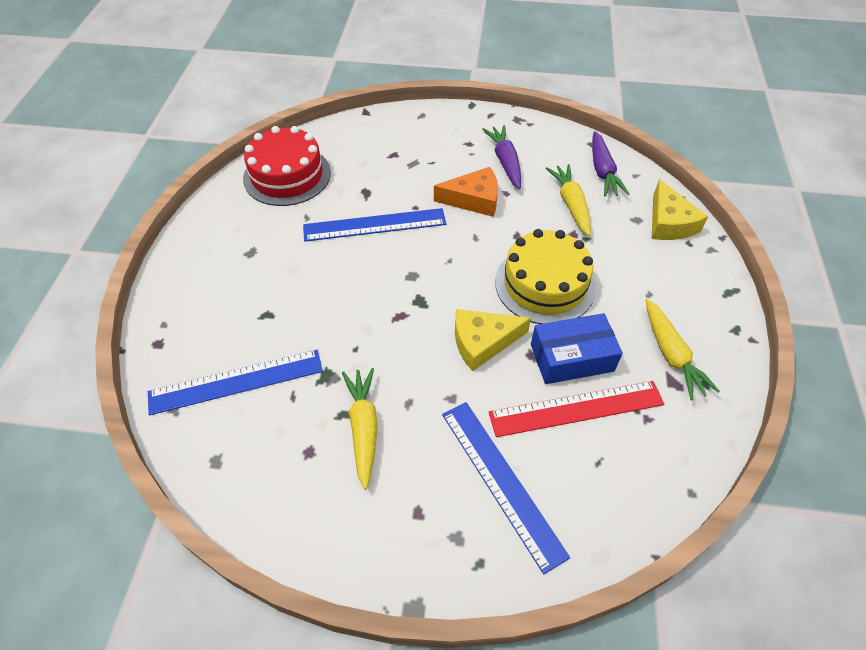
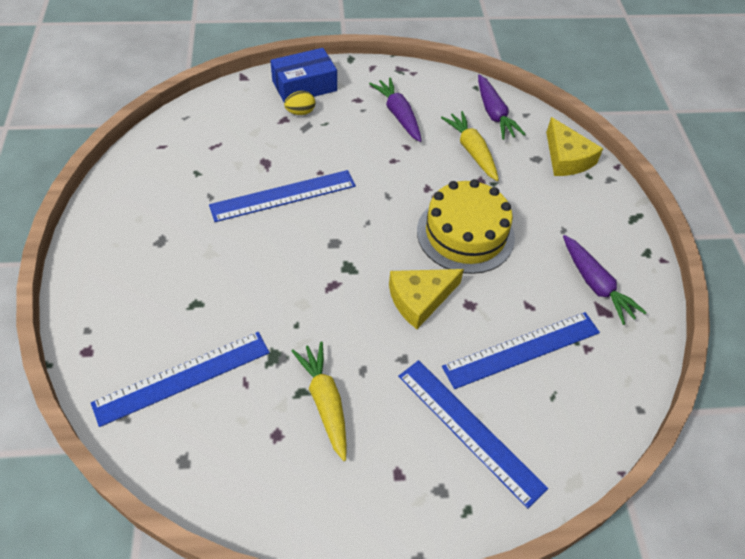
camera: 15 degrees left, 0 degrees up
(287, 175) = (177, 154): red cake -> none
(411, 149) = (300, 112): none -> yellow egg
(473, 199) = (376, 157): orange cheese -> none
(572, 358) = (507, 301): blue box -> blue box (304, 86)
(576, 409) = (522, 350): red ruler -> blue ruler
(671, 354) = (595, 284): yellow carrot -> purple carrot

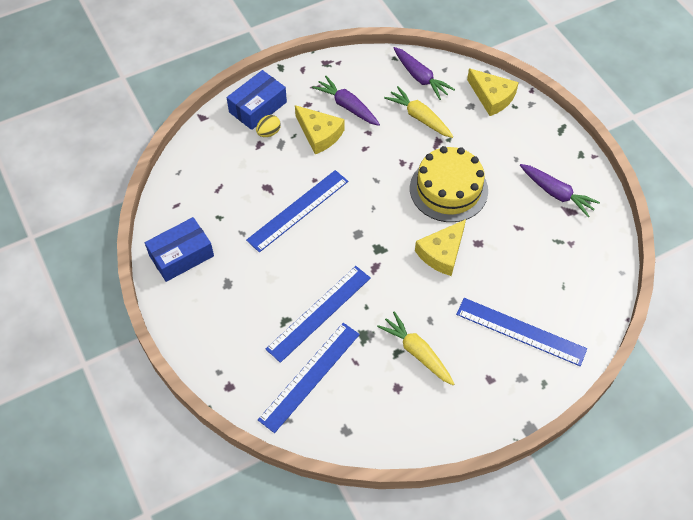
camera: 20 degrees left, 5 degrees up
(132, 196) = (181, 256): none -> blue box
(352, 131) = (319, 134): none -> yellow cheese
(522, 350) = (529, 262): blue ruler -> blue ruler (319, 313)

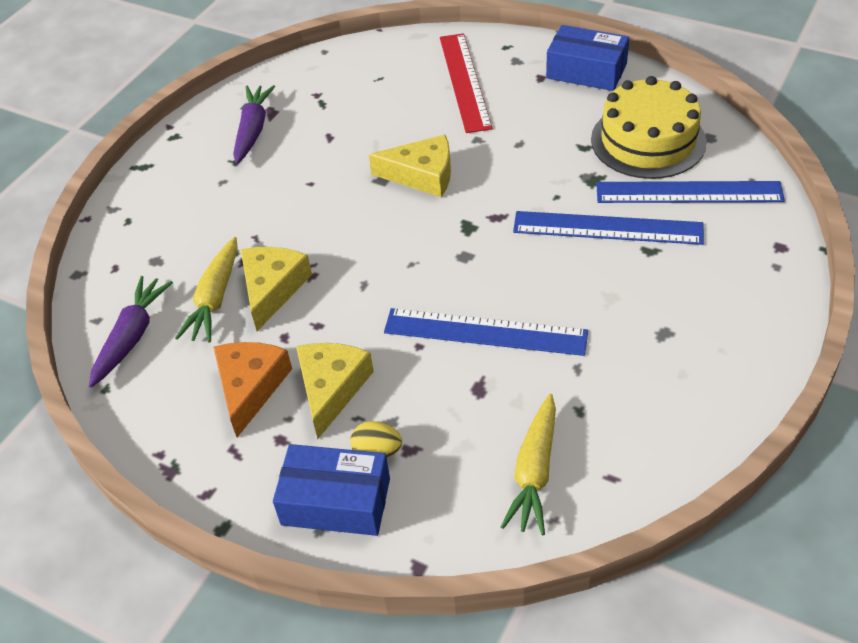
camera: 120 degrees left, 10 degrees down
(181, 256) = (680, 409): blue box -> blue box (586, 71)
(347, 106) = (250, 387): purple carrot -> orange cheese
(417, 353) = (568, 133): yellow carrot -> yellow carrot (534, 471)
(448, 189) = (321, 213): yellow cake -> yellow cake (648, 140)
(492, 97) = (124, 247): yellow cheese -> yellow cheese (272, 289)
(521, 331) = (464, 81): blue ruler -> red ruler

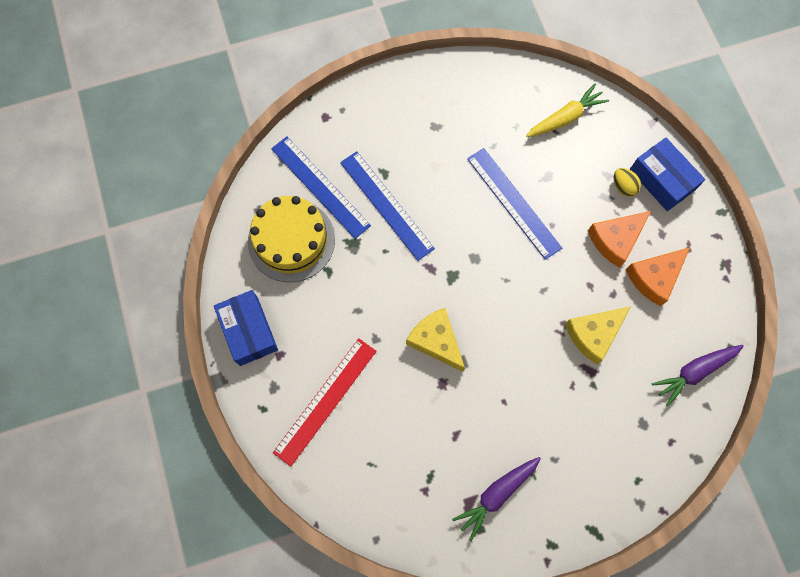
camera: 140 degrees left, 25 degrees up
(215, 298) = (629, 357): yellow carrot -> none
(331, 388) = (615, 239): yellow cheese -> orange cheese

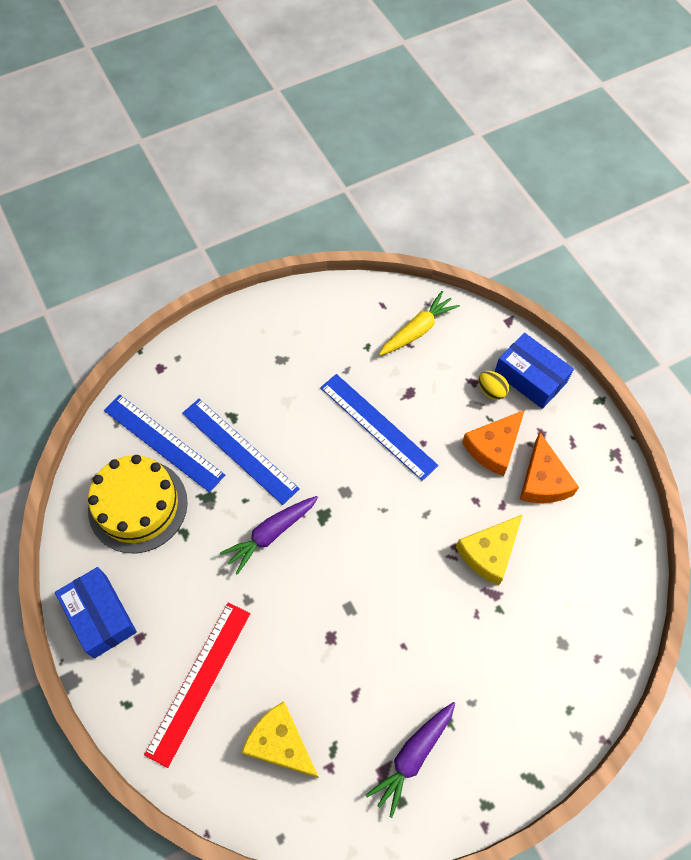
camera: 10 degrees left, 10 degrees down
(436, 341) = (316, 590): yellow cheese -> yellow cheese (281, 743)
(654, 277) = (543, 480): orange cheese -> orange cheese turned 45 degrees counterclockwise
(694, 372) = (606, 575): purple carrot -> purple carrot (271, 534)

